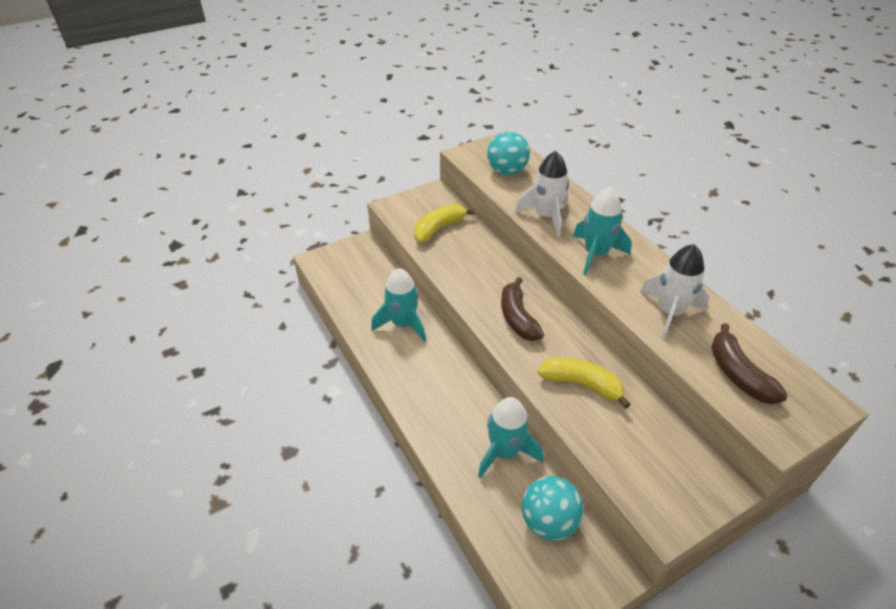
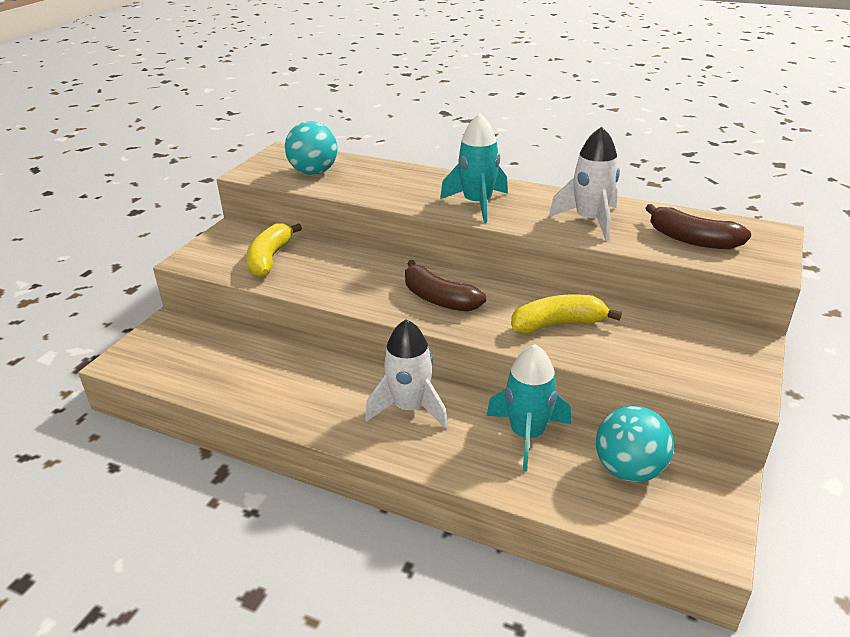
camera: 35 degrees left, 10 degrees down
(403, 324) = (297, 376): turquoise rocket -> none
(546, 216) = (396, 193): white rocket -> white rocket (410, 408)

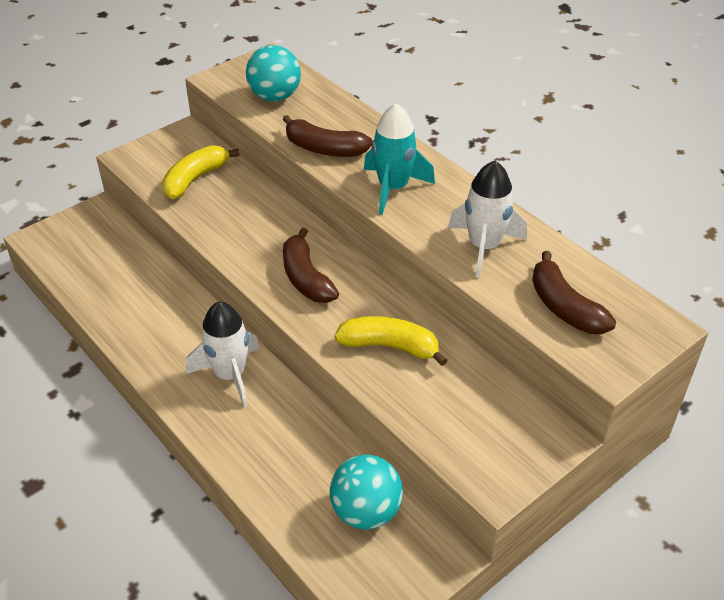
camera: 25 degrees right, 10 degrees up
(393, 194) = (324, 149): none -> brown banana
(527, 435) = (307, 442): turquoise rocket -> none

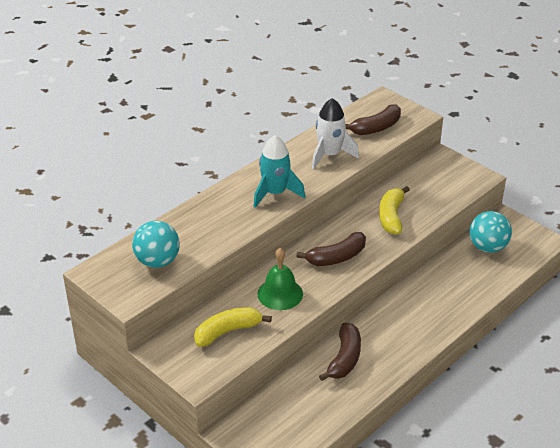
camera: 95 degrees left, 5 degrees down
(195, 179) = (227, 331): yellow banana -> yellow banana turned 120 degrees clockwise
(230, 375) = (401, 316): white rocket -> none
(247, 222) = (280, 294): none -> green bell
(324, 149) = (231, 228): brown banana -> brown banana (344, 358)

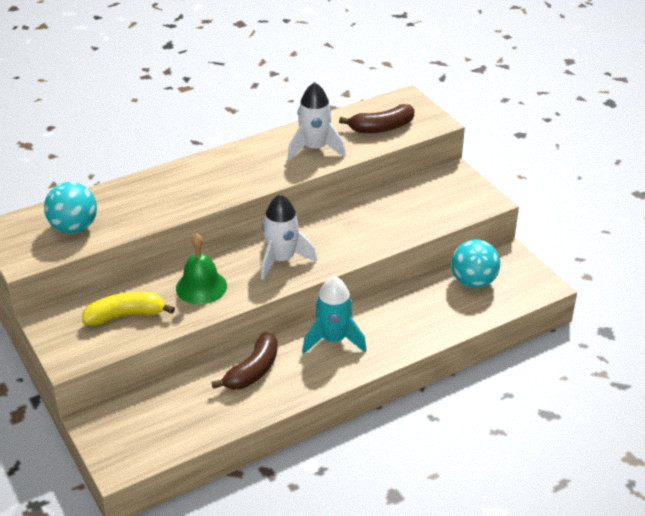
camera: 15 degrees right, 0 degrees up
(275, 193) = (234, 178): turquoise rocket -> turquoise rocket (333, 339)
(336, 257) = (282, 260): brown banana -> white rocket
(391, 217) = (364, 227): yellow banana -> none

